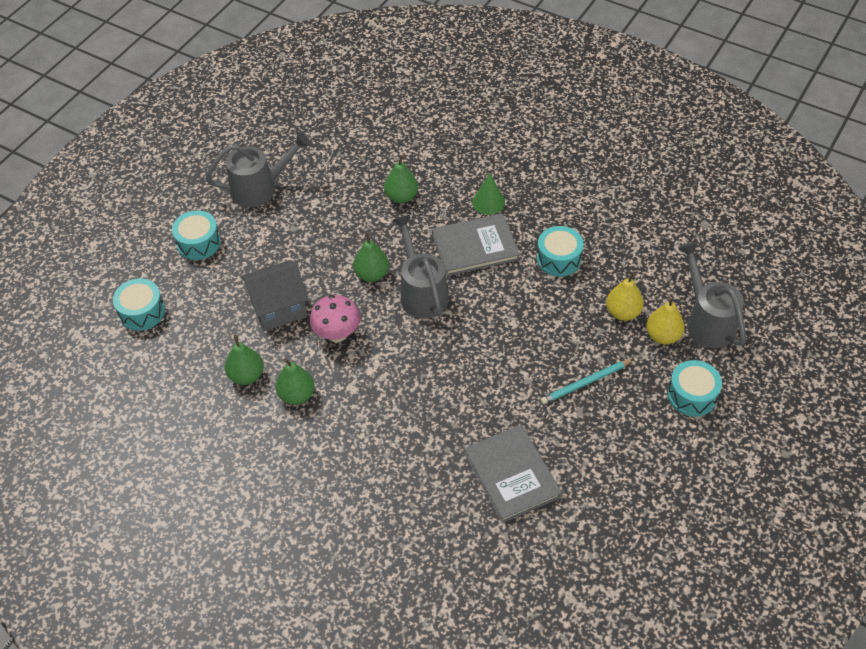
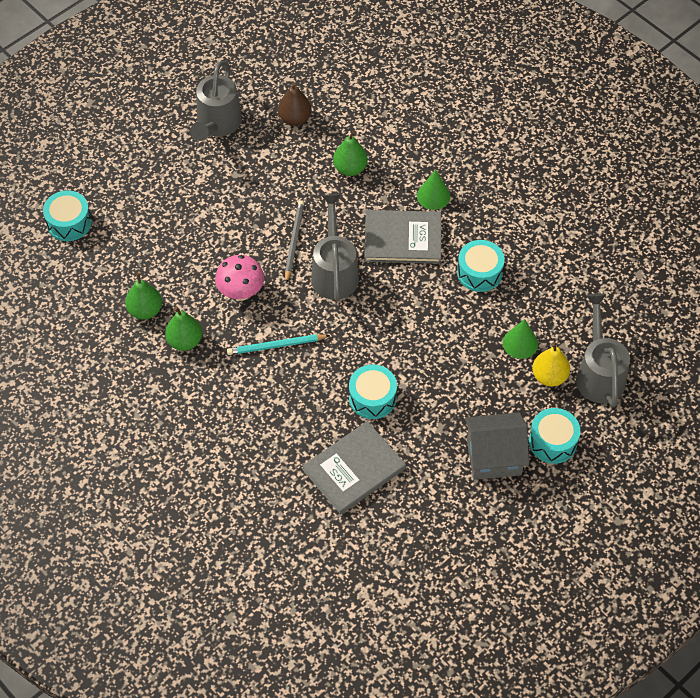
camera: 15 degrees right, 5 degrees up
(198, 243) = (141, 167): turquoise drum -> turquoise drum (372, 398)
(260, 188) = (217, 125): grey watering can -> grey watering can turned 105 degrees clockwise
(278, 308) = (195, 252): grey house -> grey house (494, 457)
(333, 166) = (295, 119): none -> brown pear
(372, 274) = (294, 241): green pear -> grey pencil
(512, 475) = (354, 469): grey book -> grey book turned 60 degrees clockwise
(585, 383) = (456, 402): turquoise pencil -> turquoise pencil (276, 346)
(623, 312) = (520, 343): yellow pear -> green cone

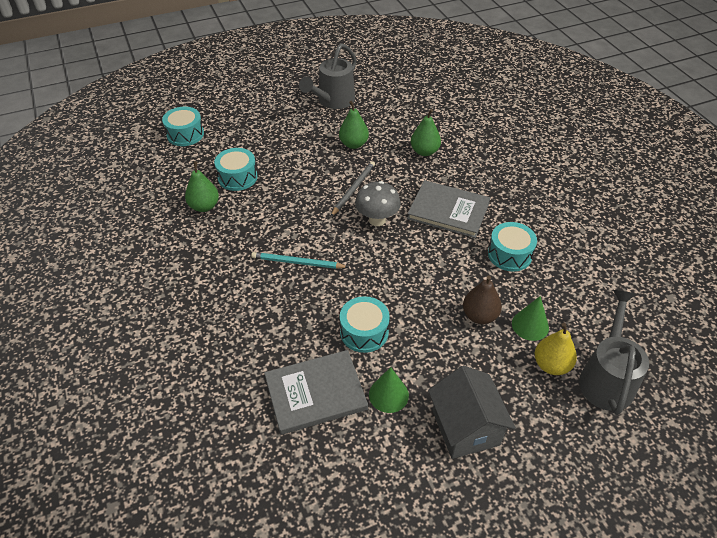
camera: 20 degrees right, 10 degrees down
(185, 341) = (222, 237): green pear -> green pear (353, 144)
(241, 292) = (289, 214): pink mushroom -> none
(295, 119) = (395, 111): brown pear -> brown pear (479, 316)
(334, 272) = (377, 220): grey watering can -> grey mushroom
(433, 196) = (488, 187): green cone -> green cone (388, 395)
(494, 457) = (465, 428): grey house -> grey house turned 60 degrees clockwise
(552, 442) = (536, 432): turquoise drum -> turquoise drum (237, 177)

